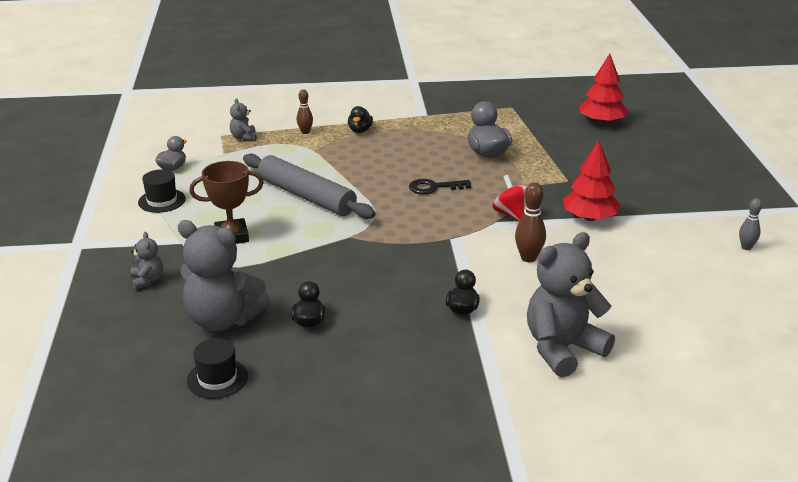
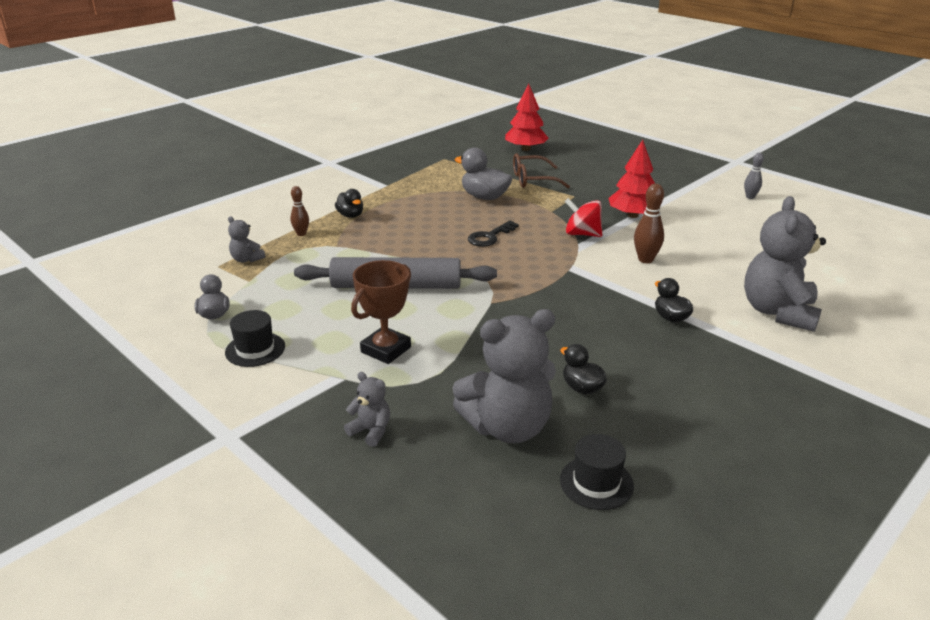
camera: 40 degrees left, 0 degrees up
(556, 153) = (532, 180): none -> brown glasses

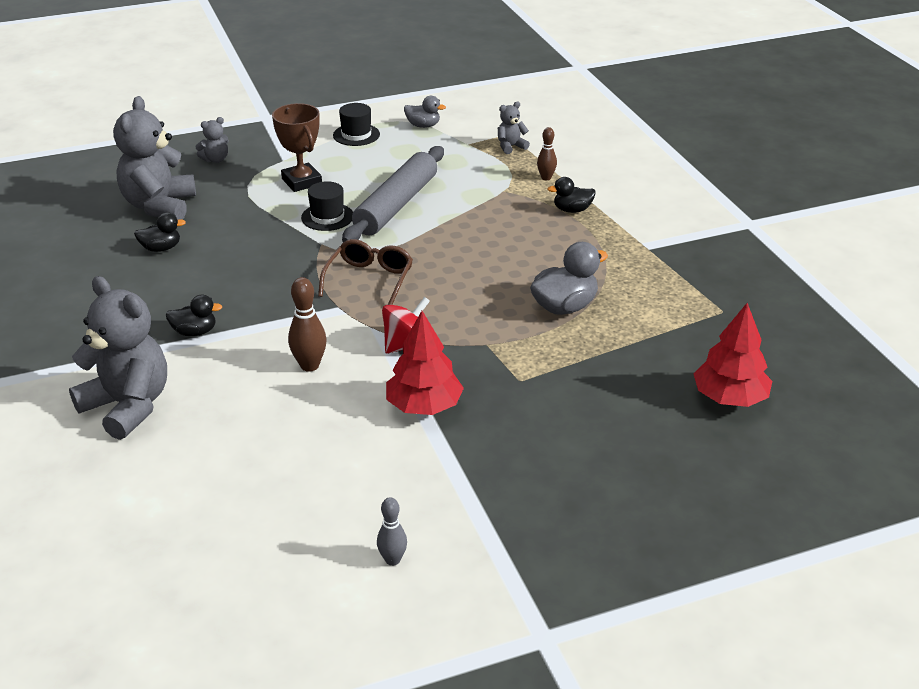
camera: 115 degrees right, 5 degrees up
(489, 237) = (452, 280): black key -> none
(532, 180) = (598, 363): brown glasses -> brown glasses (369, 280)
(596, 483) = (73, 221): black hat -> black hat (327, 217)

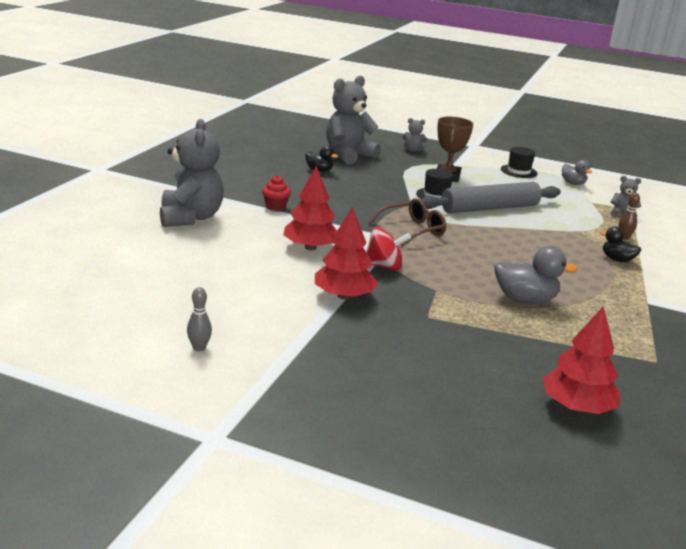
camera: 40 degrees right, 10 degrees down
(195, 332) = (275, 207): black duck -> red cupcake
(309, 365) = (310, 247): brown bowling pin -> red tree

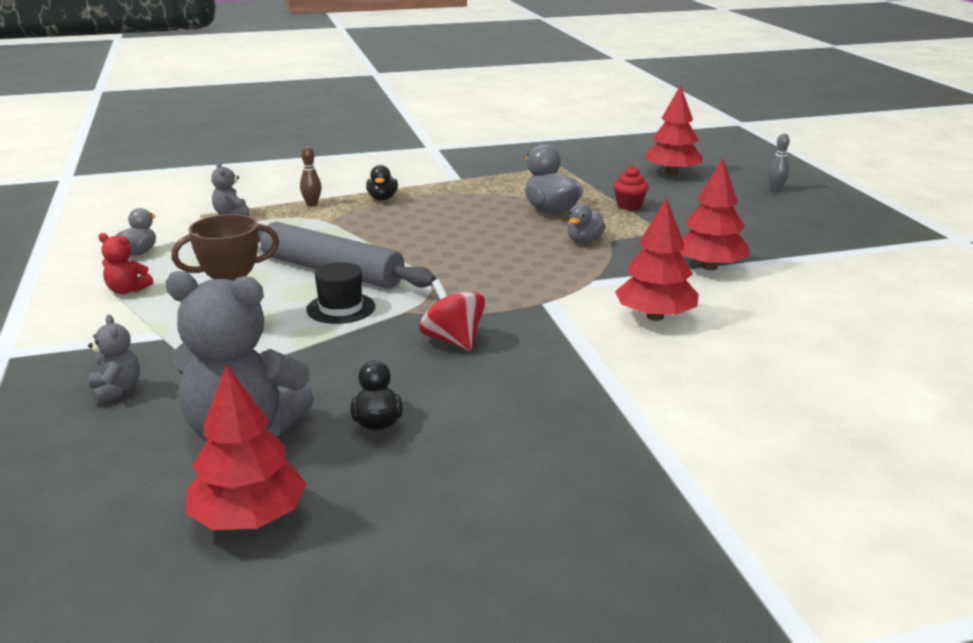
camera: 125 degrees left, 0 degrees up
(190, 218) = (757, 422): grey teddy bear -> none
(199, 348) = (917, 283): grey bowling pin -> grey bowling pin (776, 189)
(275, 207) = (594, 385): red cupcake -> red cupcake (629, 206)
(296, 144) = (248, 518): none -> red tree
(384, 266) = (613, 271): red spinning top -> red spinning top (453, 340)
(413, 230) = (491, 286): brown glasses -> none
(446, 282) = (584, 241): none -> grey duck
(518, 171) = (127, 290): black hat -> red teddy bear

